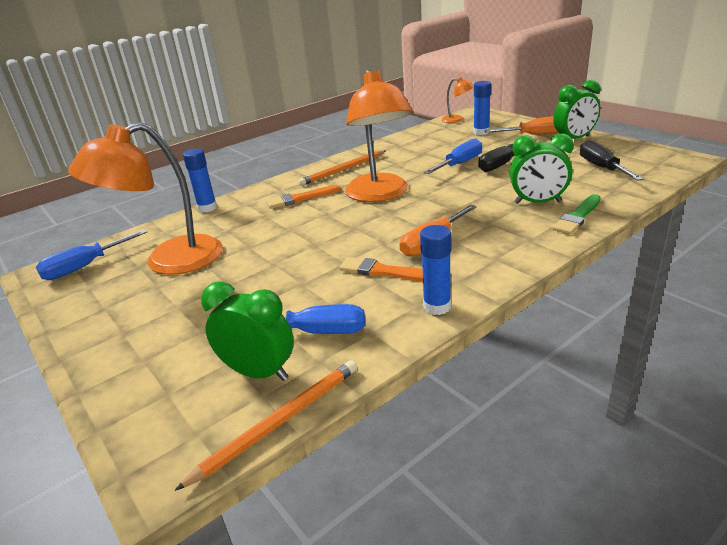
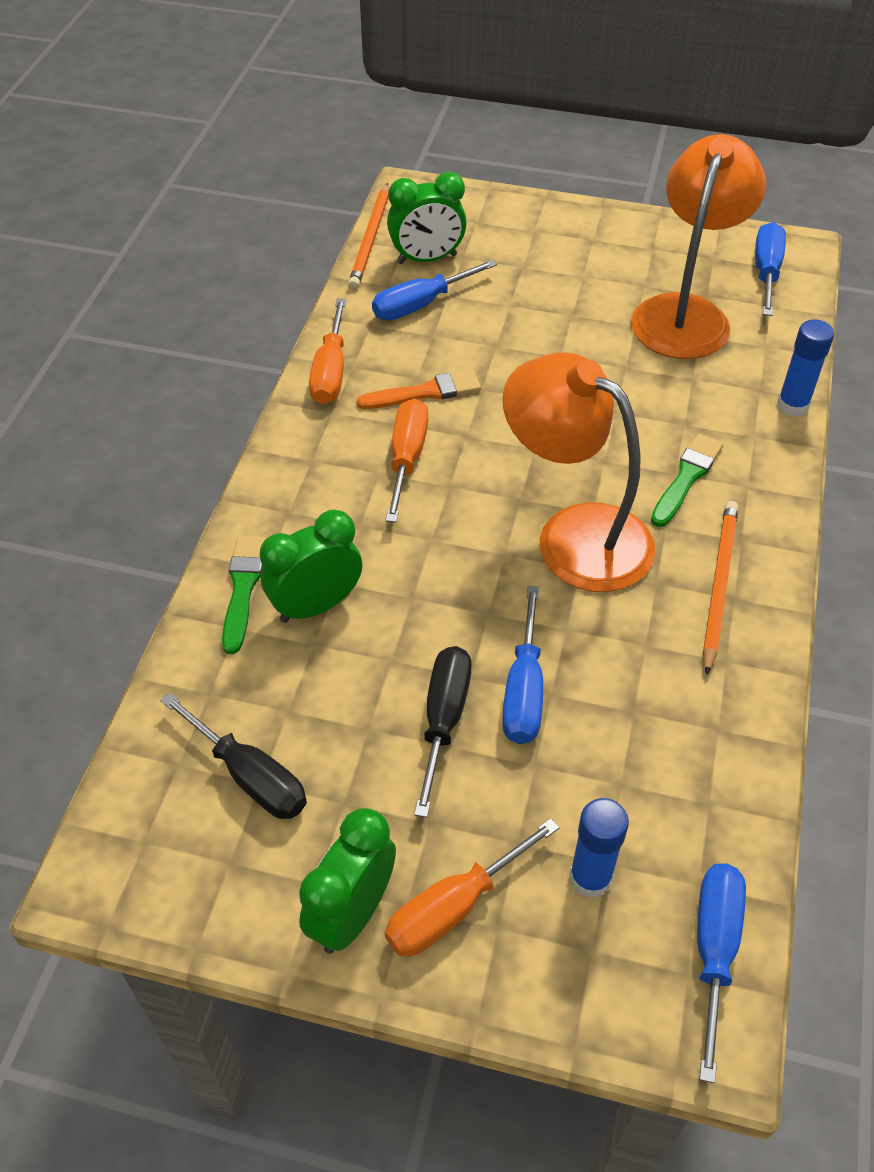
camera: 140 degrees right, 20 degrees up
(300, 198) = (686, 478): orange brush -> green brush
(437, 306) = (330, 371): blue glue stick -> orange screwdriver
(457, 119) = (714, 950): orange lamp -> blue screwdriver

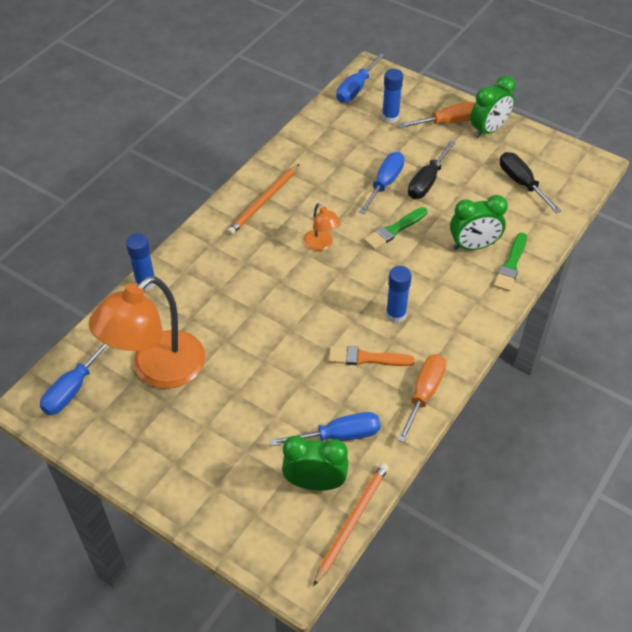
camera: 160 degrees left, 0 degrees up
(407, 458) = (396, 315): orange screwdriver -> blue glue stick
(574, 534) = (321, 244): orange lamp -> orange lamp, size x0.45
(686, 478) = (240, 258): green brush -> green brush (394, 230)

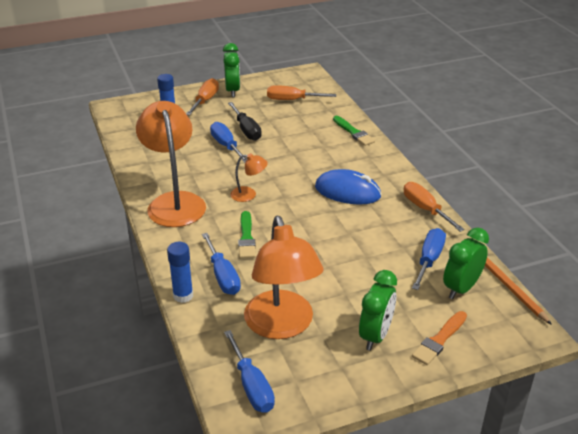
camera: 55 degrees left, 15 degrees down
(264, 201) = (174, 202): orange pencil -> orange lamp
(356, 89) = (122, 119): blue screwdriver -> blue screwdriver (223, 276)
(366, 358) = (372, 219): orange brush -> orange brush (439, 340)
(394, 230) = (272, 160): green brush -> green brush (246, 238)
(396, 315) = (347, 191): blue glue stick -> blue mouse
(473, 246) = (323, 138): green clock -> green clock (375, 335)
(521, 183) = (292, 100): black screwdriver -> orange screwdriver

